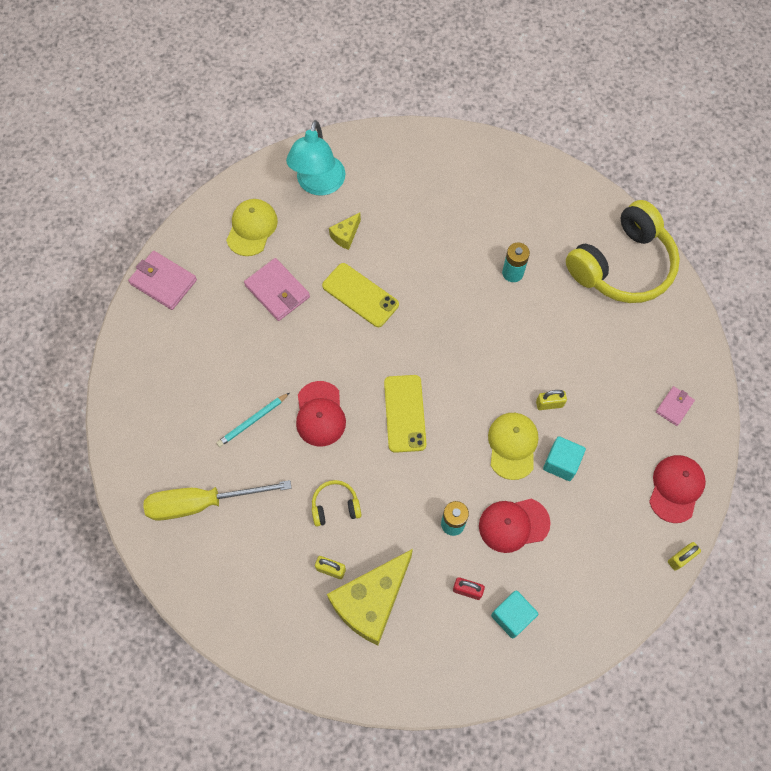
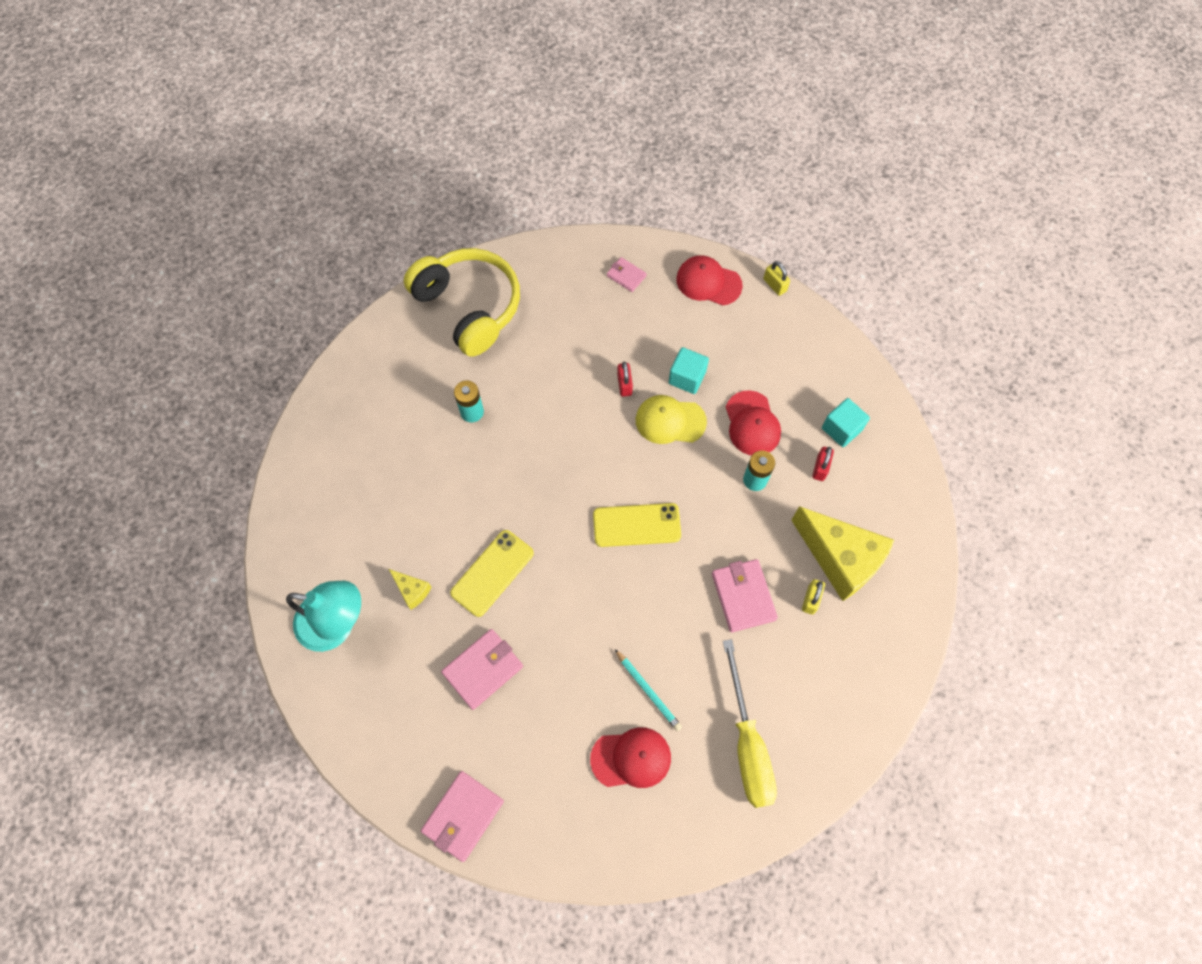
camera: 90 degrees left, 0 degrees up
(252, 228) = (393, 705): yellow cap -> none
(320, 414) = (639, 615): red cap -> red cap (631, 758)
(335, 506) = (743, 596): yellow headphones -> pink wallet
(549, 404) = (624, 384): yellow padlock -> red padlock

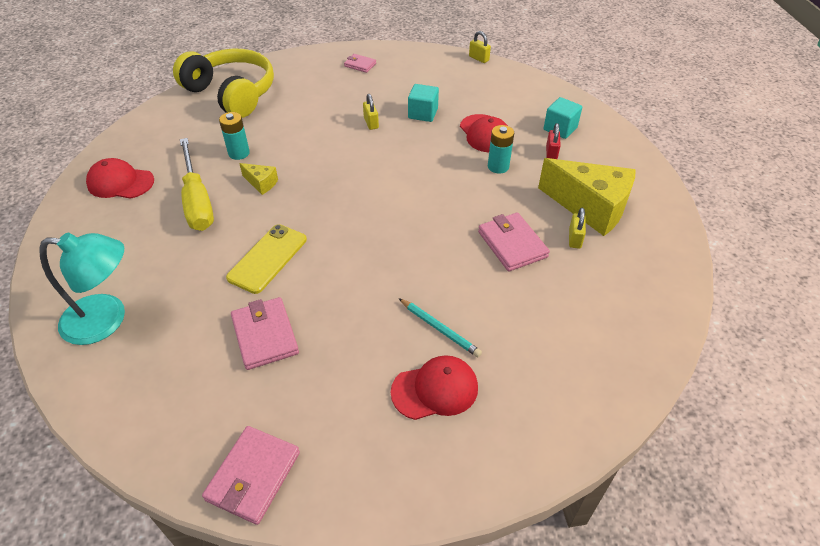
camera: 10 degrees left, 20 degrees down
(412, 591) = (187, 282): yellow cheese -> yellow cheese (261, 183)
(483, 669) = (265, 335): pink wallet -> pink wallet turned 60 degrees counterclockwise
(624, 384) = (371, 123): red padlock -> yellow padlock
(636, 525) = (400, 208): yellow phone -> none
(670, 421) = (415, 139): yellow cap -> none
(708, 282) = (426, 62): red cap -> red cap (120, 182)
(747, 744) = (552, 358): yellow screwdriver -> yellow screwdriver (197, 200)

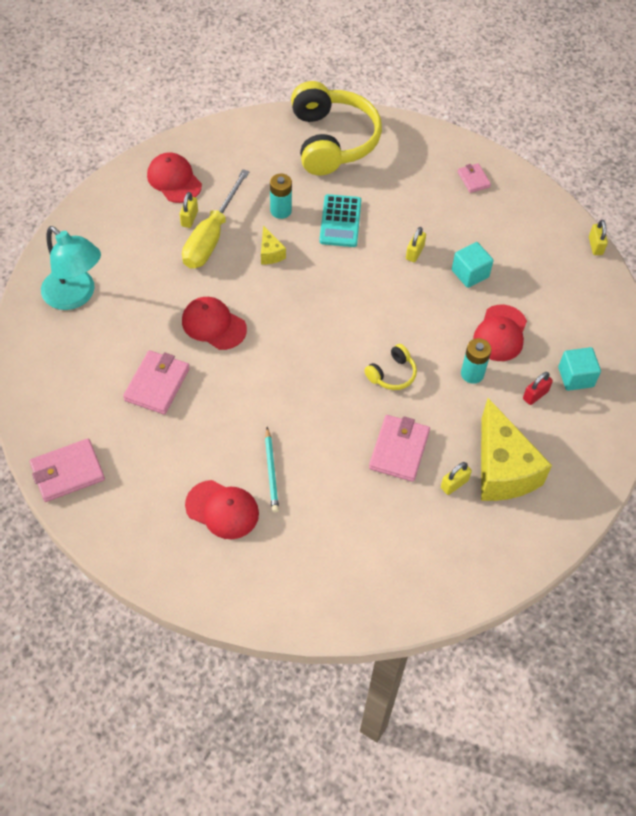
camera: 40 degrees right, 10 degrees up
(163, 200) = (189, 218): none -> yellow padlock
(268, 258) = (213, 325): yellow phone -> red cap
(294, 135) = (340, 221): none -> turquoise calculator
(446, 201) = (392, 374): none -> yellow headphones

